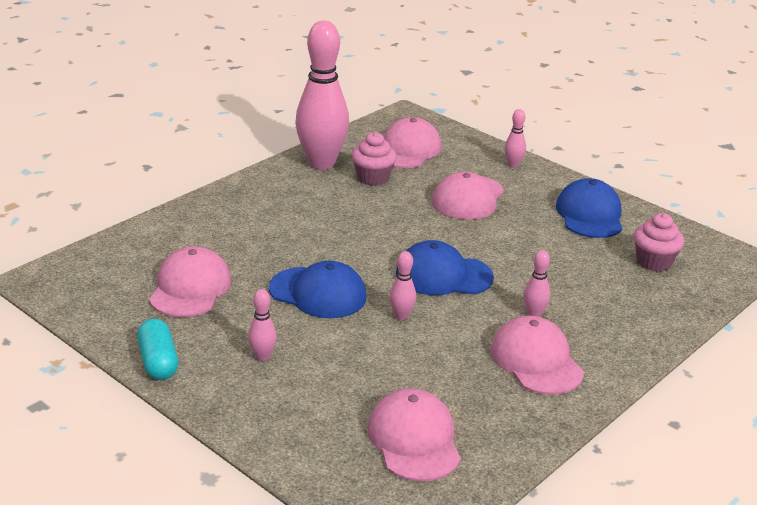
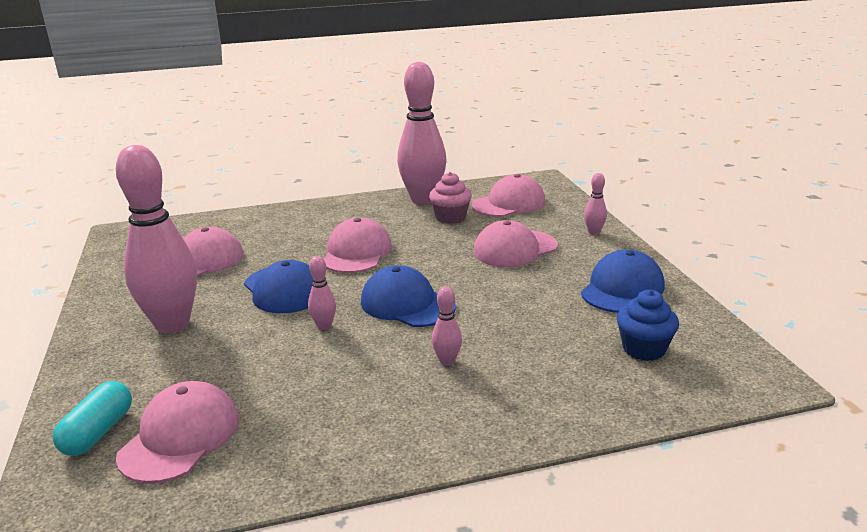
camera: 35 degrees right, 5 degrees down
(158, 362) = (100, 305): turquoise capsule -> turquoise capsule (98, 432)
(262, 356) = (172, 324): pink bowling pin -> pink bowling pin, size x2.42
(536, 361) = (391, 405): pink cap -> pink cap (356, 253)
(654, 262) = (644, 349): pink cupcake -> blue cupcake

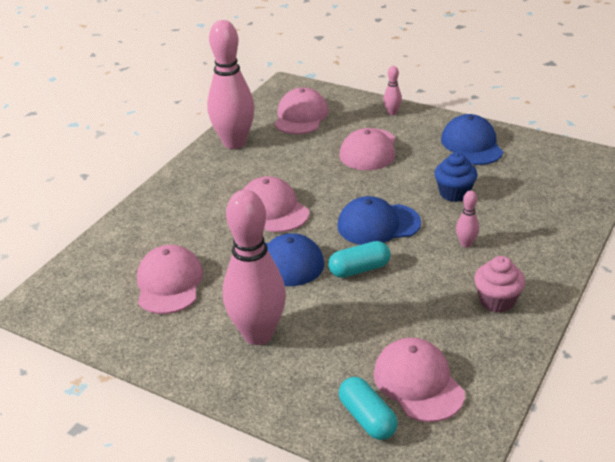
camera: 45 degrees left, 10 degrees up
(324, 326) = (359, 269): pink bowling pin -> turquoise capsule
(450, 217) = (283, 147): pink cupcake -> pink cupcake (497, 301)
(644, 349) = (539, 176): blue cupcake -> blue cupcake (454, 193)

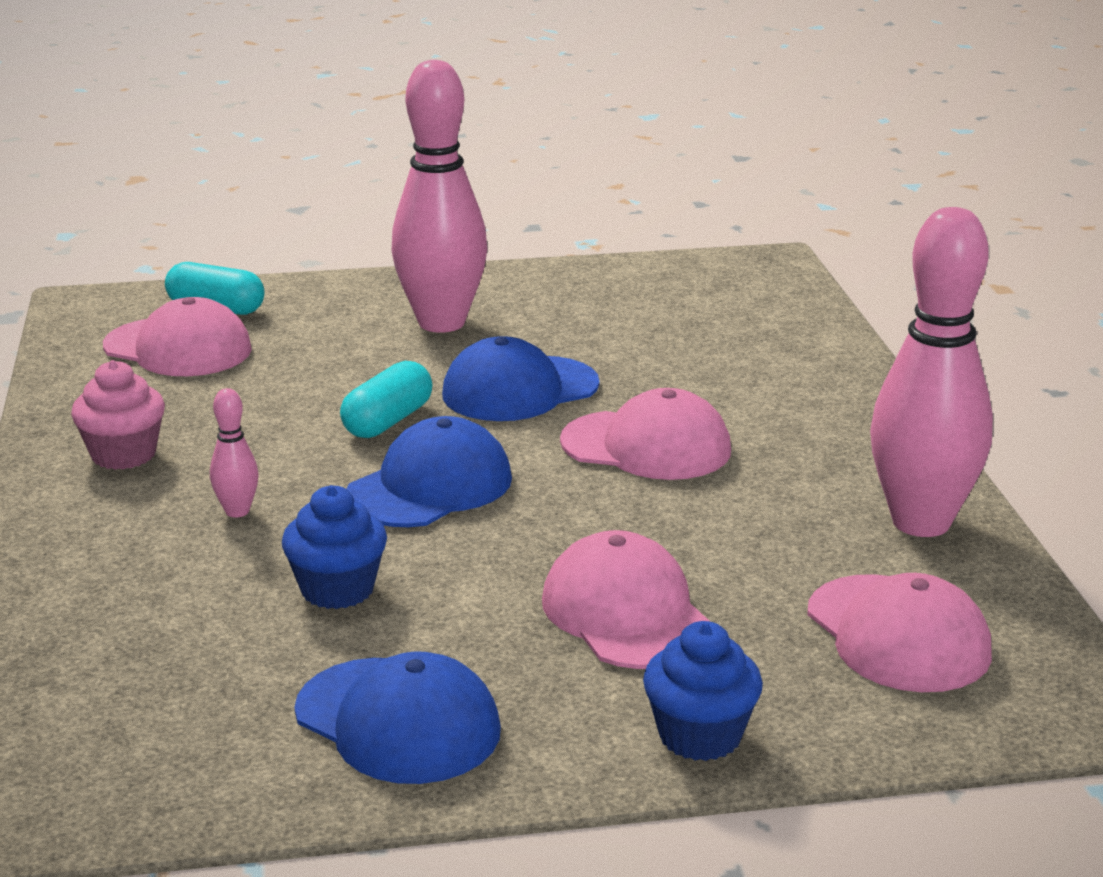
camera: 140 degrees right, 10 degrees down
(169, 283) = (641, 325): pink cap -> none
(392, 113) = (700, 736): pink bowling pin -> blue cupcake

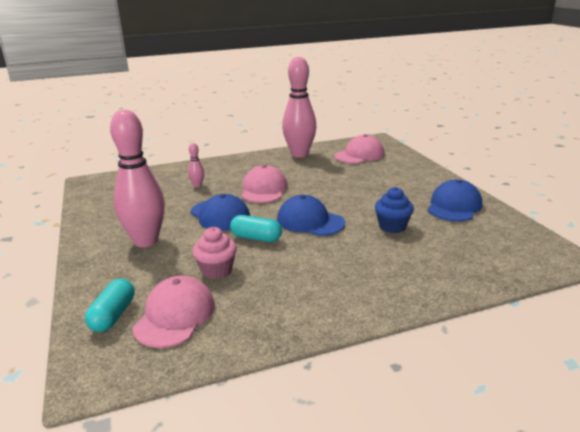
camera: 100 degrees left, 0 degrees up
(123, 454) = (312, 300): pink cupcake -> pink cupcake (216, 270)
(237, 511) = (350, 257): pink bowling pin -> pink bowling pin (197, 185)
(627, 613) = (373, 183): pink cap -> none
(700, 736) = (423, 171): blue cupcake -> none

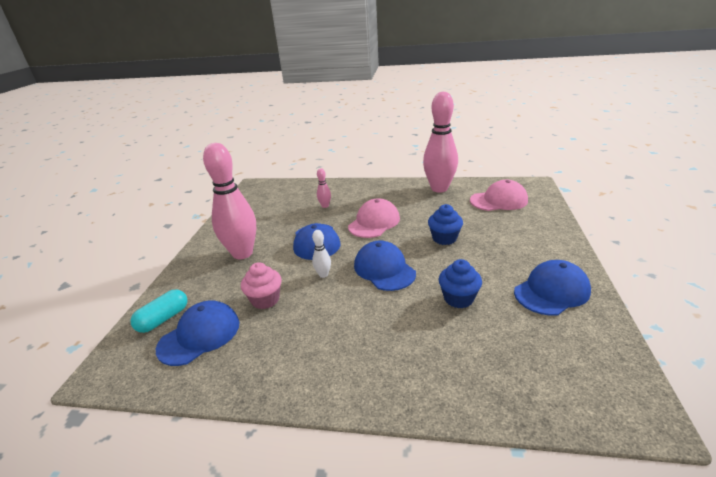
camera: 30 degrees right, 5 degrees up
(175, 315) = (199, 335): pink cap -> blue cap
(256, 238) = (323, 275): turquoise capsule -> white bowling pin
(340, 189) = (444, 238): none -> blue cupcake

